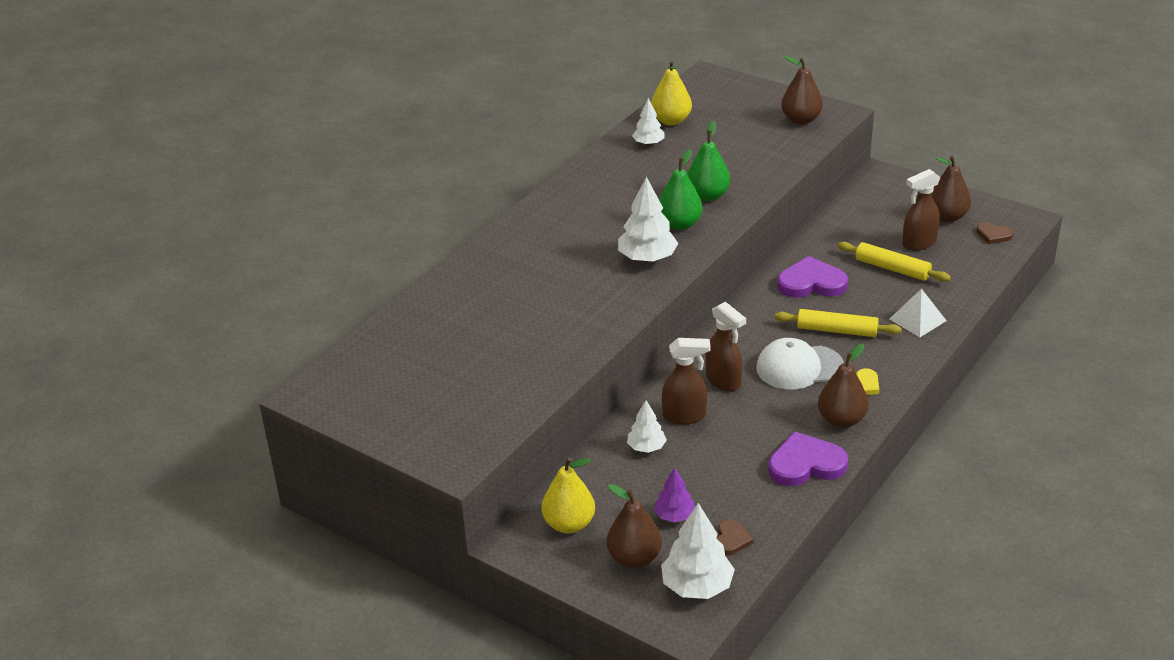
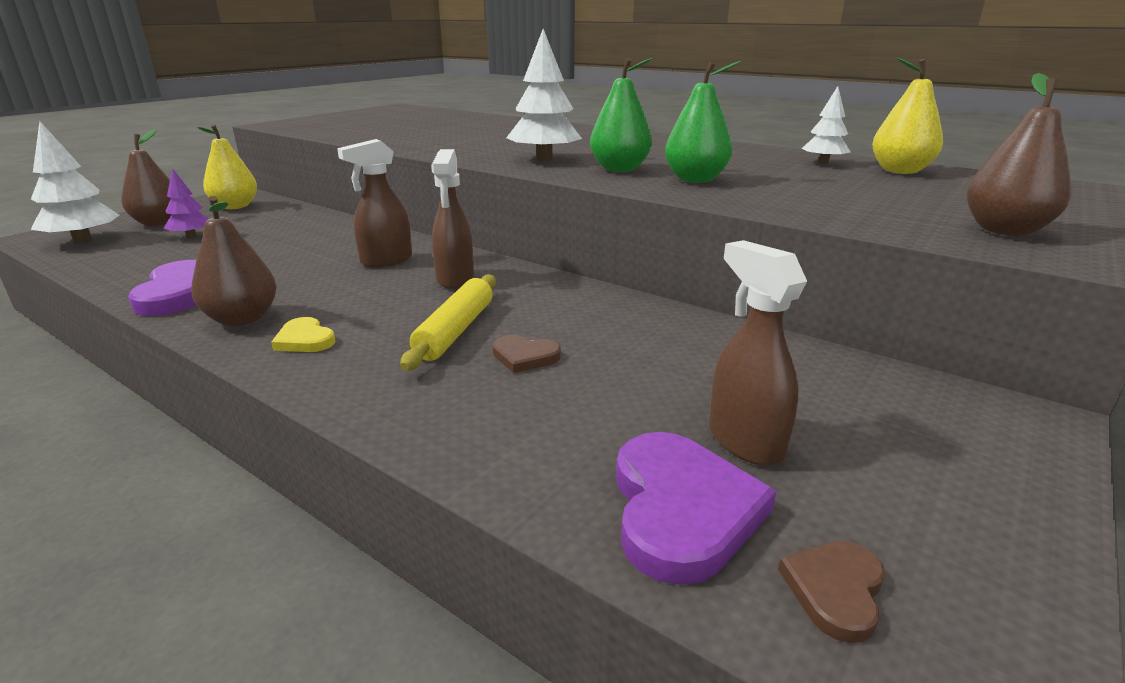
camera: 90 degrees right, 10 degrees down
(646, 447) = (306, 229): white tree -> none
(685, 416) = (339, 243): brown spray bottle -> brown spray bottle (455, 279)
(731, 539) = (120, 255): brown heart -> brown heart (525, 357)
(799, 367) = (382, 300): white cap -> none
(811, 283) = (591, 321): purple heart -> purple heart (681, 510)
(892, 269) = (636, 397): yellow rolling pin -> none
(917, 320) = (454, 407): white pyramid -> none
(947, 217) = (894, 503): brown pear -> none

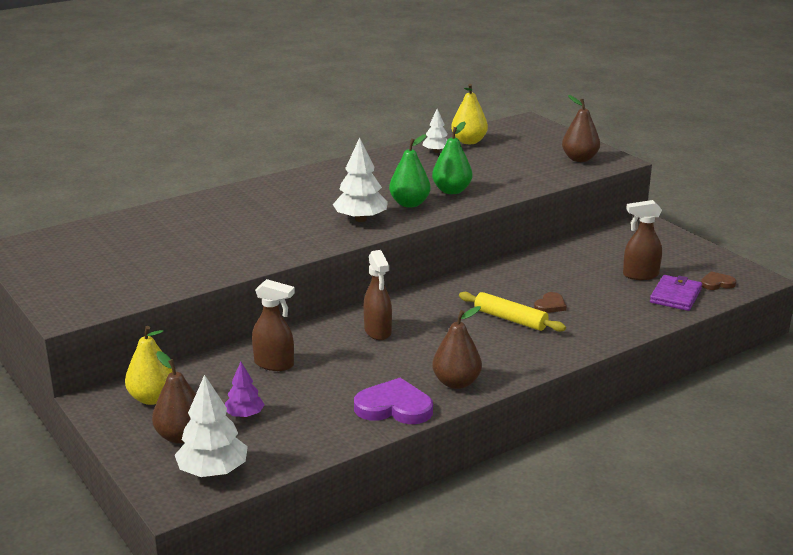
camera: 70 degrees left, 0 degrees up
(305, 339) = (498, 362): yellow heart -> none
(455, 279) = (431, 311): brown spray bottle -> brown spray bottle (274, 364)
(681, 510) = (675, 296): purple heart -> purple wallet
(835, 590) = (717, 283): brown heart -> brown heart turned 120 degrees clockwise

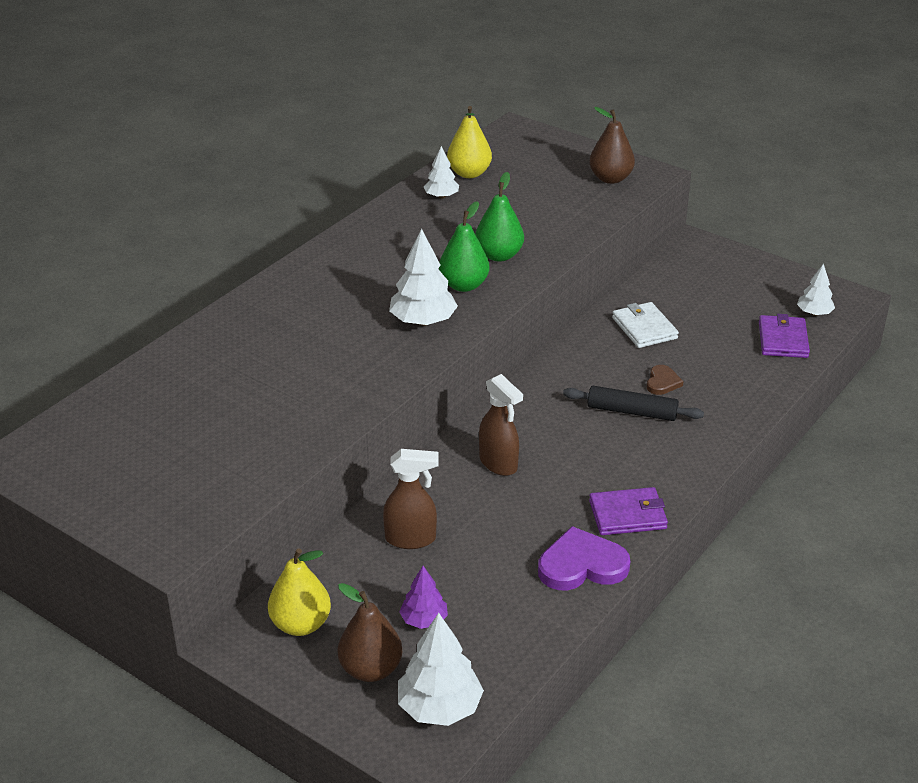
camera: 20 degrees left, 10 degrees up
(456, 383) = (627, 515): brown pear -> purple wallet
(510, 319) = (632, 412): yellow rolling pin -> black rolling pin
(561, 269) = (644, 328): none -> white wallet
(640, 275) = (731, 318): brown spray bottle -> none
(717, 283) = (814, 313): brown heart -> white tree

